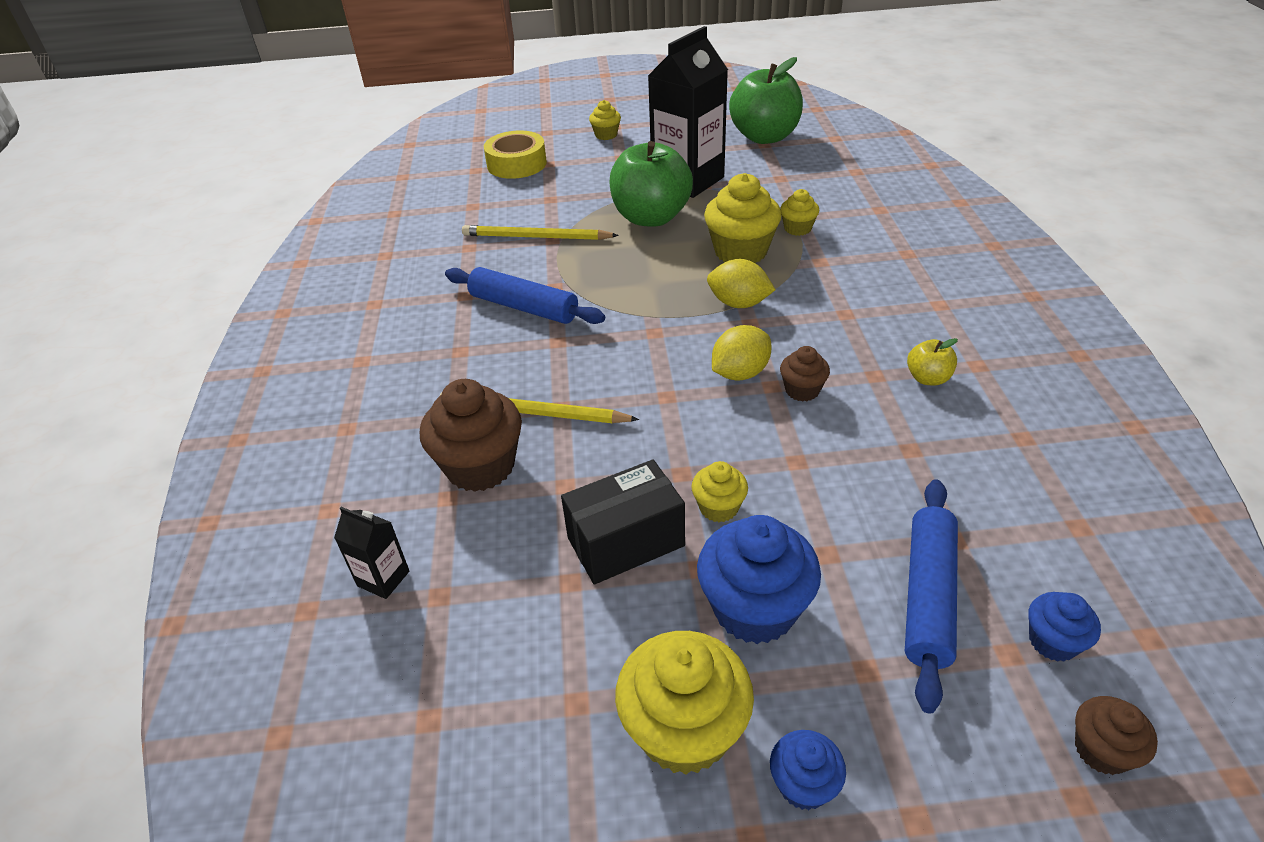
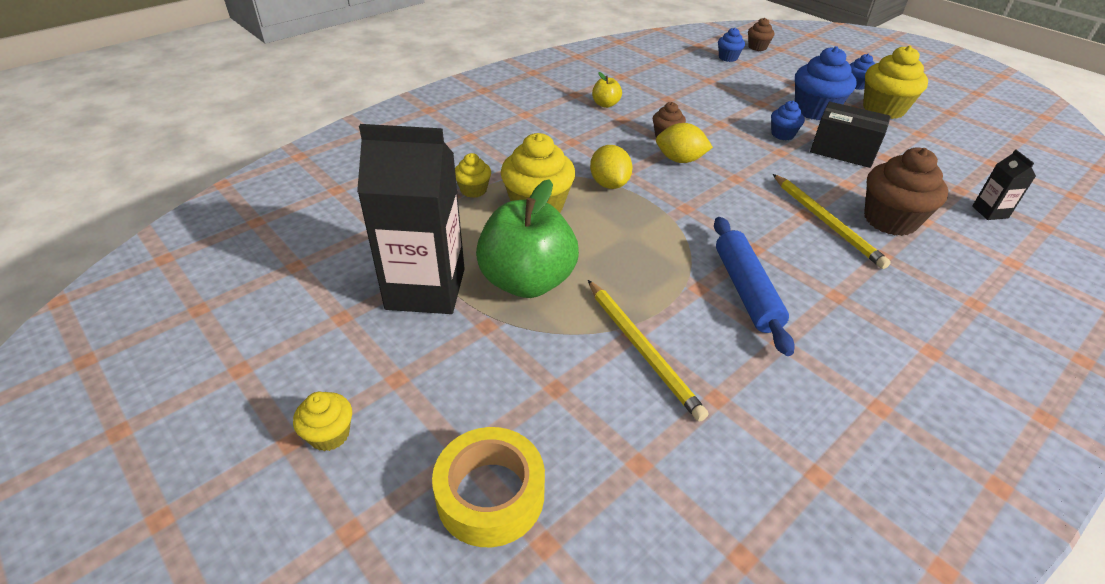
camera: 130 degrees left, 0 degrees up
(718, 507) = (782, 134): yellow cupcake -> blue cupcake
(764, 137) = (273, 271): green apple -> none
(927, 596) = (746, 80): blue rolling pin -> none

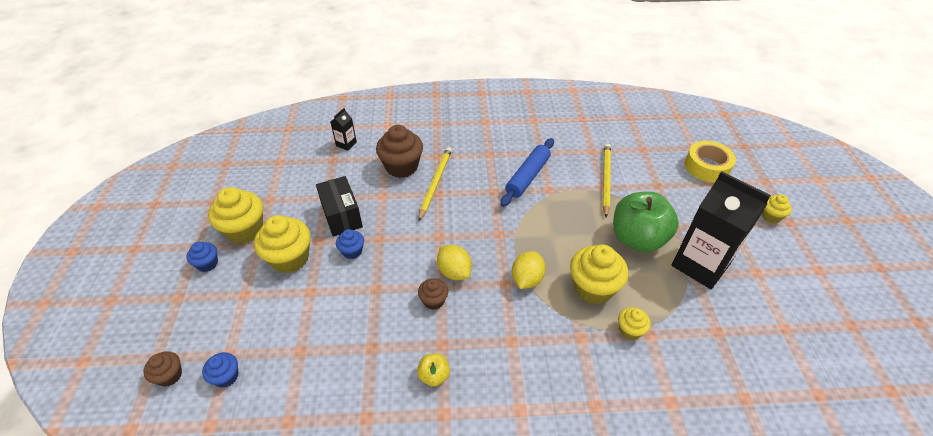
camera: 140 degrees left, 5 degrees up
(815, 110) = (290, 258): blue cupcake -> yellow cupcake

